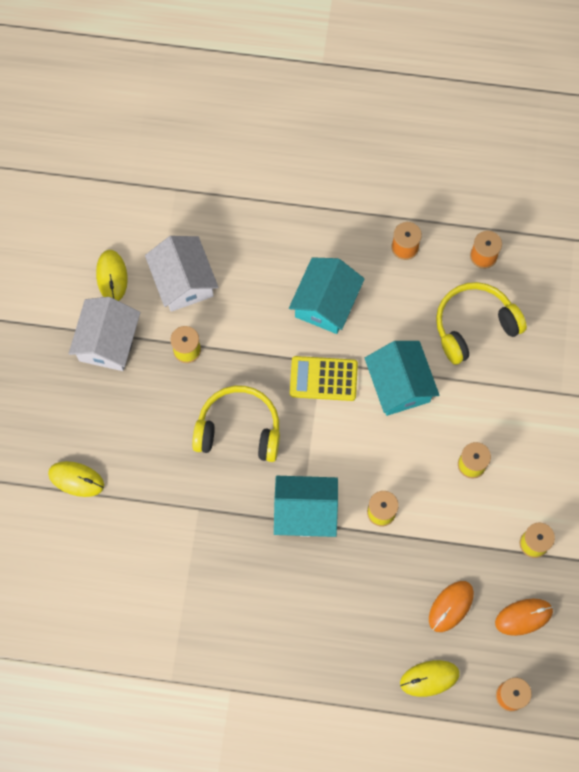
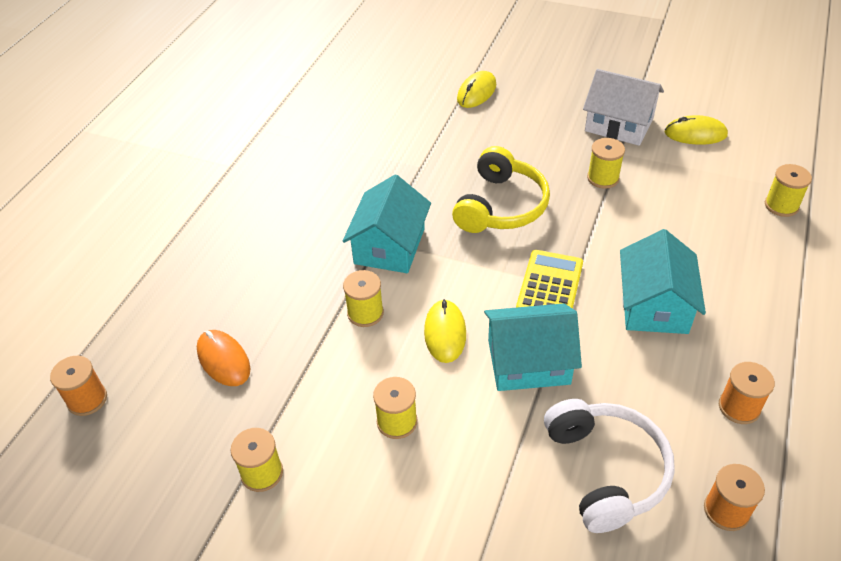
camera: 105 degrees right, 25 degrees down
(183, 281) = (688, 185): white house -> none
(196, 212) = (781, 205): none -> yellow spool
(326, 303) = (654, 305): turquoise house -> turquoise house turned 60 degrees clockwise
(429, 678) = (153, 323): yellow mouse -> yellow mouse (445, 333)
(474, 326) = (606, 470): yellow headphones -> white headphones
(523, 617) = (172, 437): orange mouse -> none

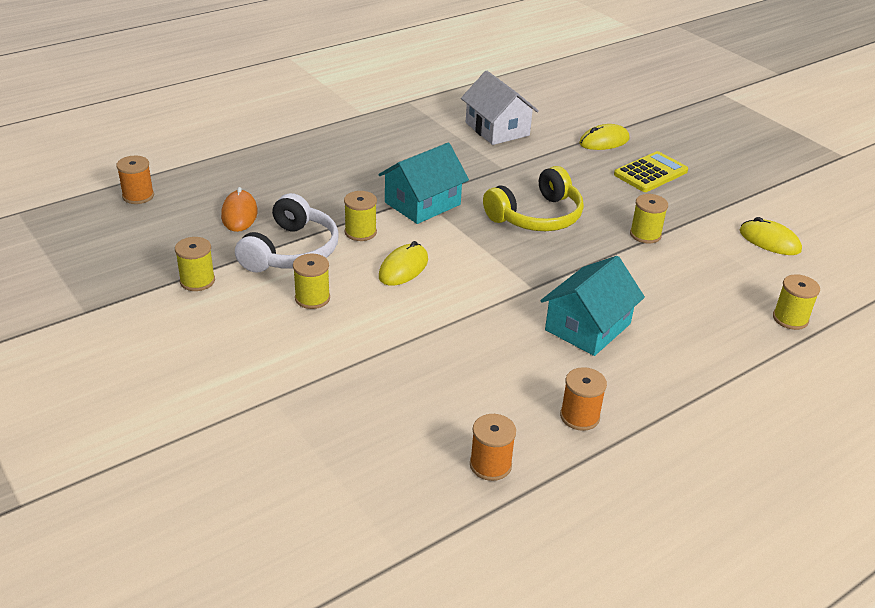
camera: 30 degrees right, 10 degrees down
(528, 362) = (445, 312): turquoise house -> none
(549, 286) = (515, 278): yellow calculator -> yellow calculator (650, 173)
(606, 470) = (426, 397): white headphones -> white headphones (291, 251)
(619, 124) = (705, 208): white house -> white house (497, 129)

